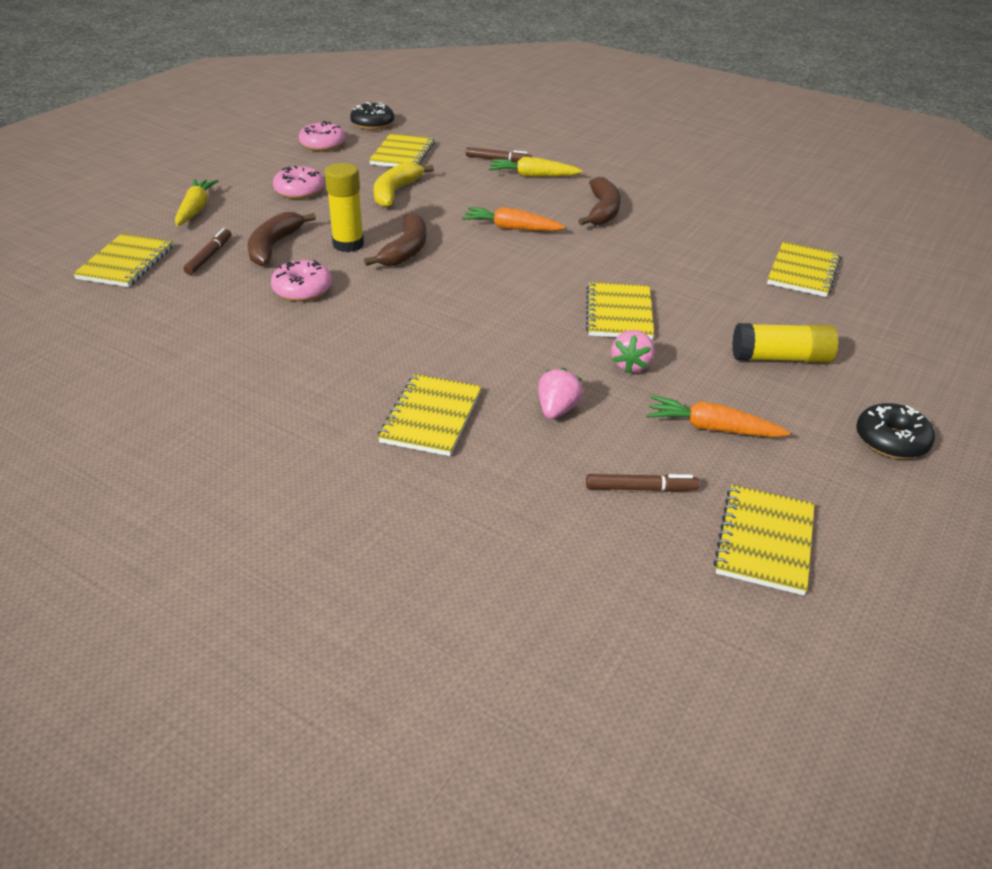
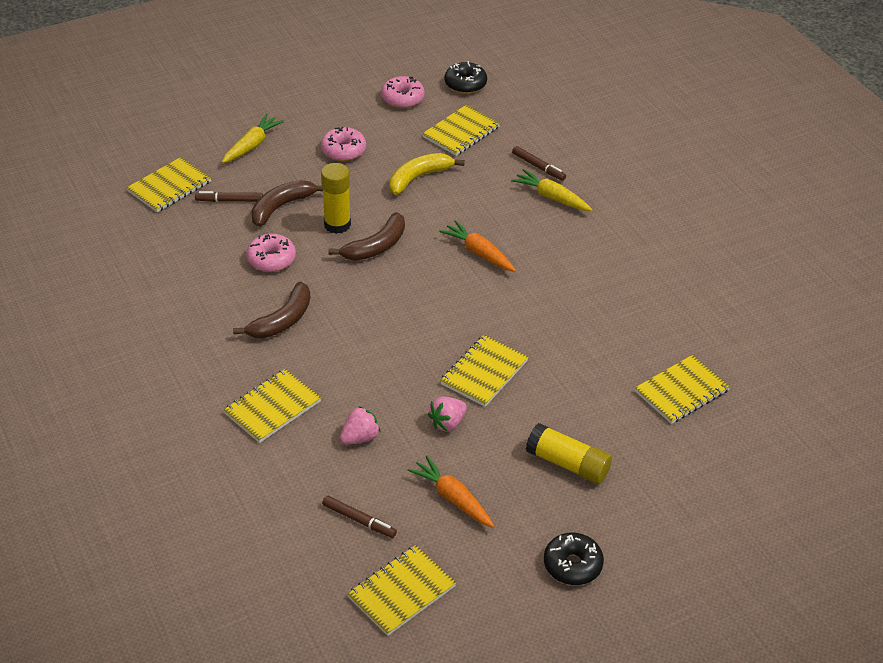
camera: 30 degrees right, 5 degrees up
(209, 256) = (229, 201): brown marker -> brown marker turned 135 degrees counterclockwise
(602, 211) = (574, 260): brown banana -> brown banana (282, 320)

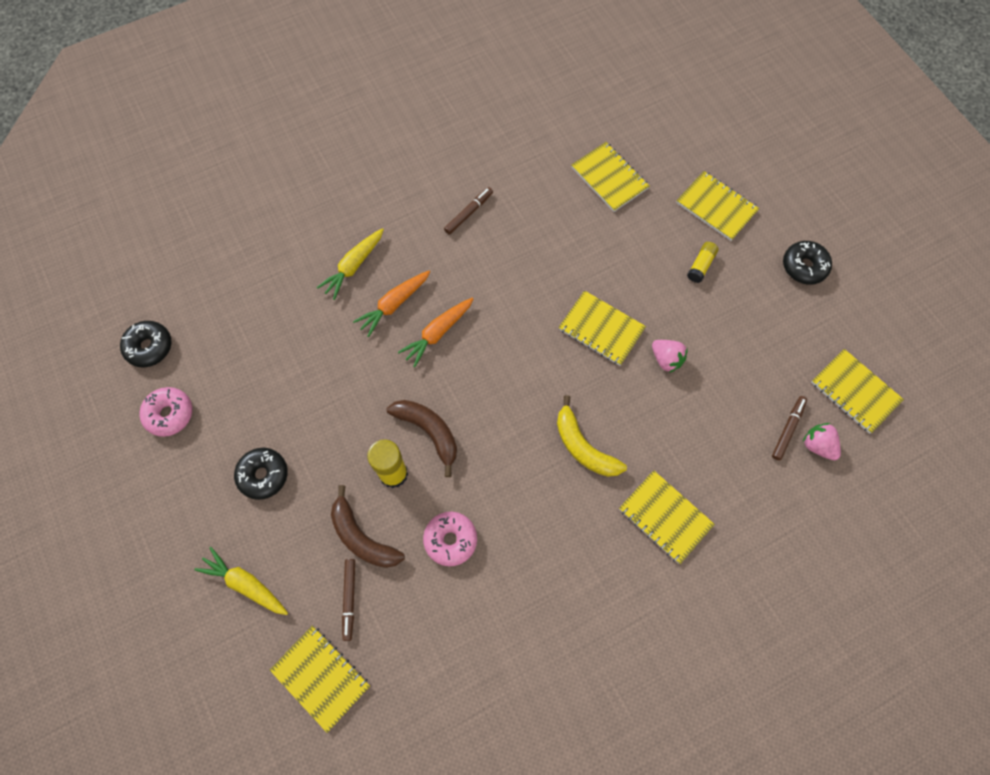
camera: 90 degrees left, 25 degrees up
(282, 320) = (544, 519): brown banana -> none
(343, 150) = (263, 475): pink donut -> black donut
(360, 437) = (693, 433): pink strawberry -> pink strawberry (817, 445)
(418, 178) = (317, 393): yellow banana -> yellow banana (583, 447)
(452, 498) = (751, 354): orange carrot -> orange carrot (394, 305)
(461, 132) = (239, 351): yellow notebook -> yellow notebook (716, 207)
(538, 167) = (304, 277): brown marker -> brown marker (468, 213)
(568, 464) = (701, 266): yellow glue stick -> yellow glue stick, size x0.60

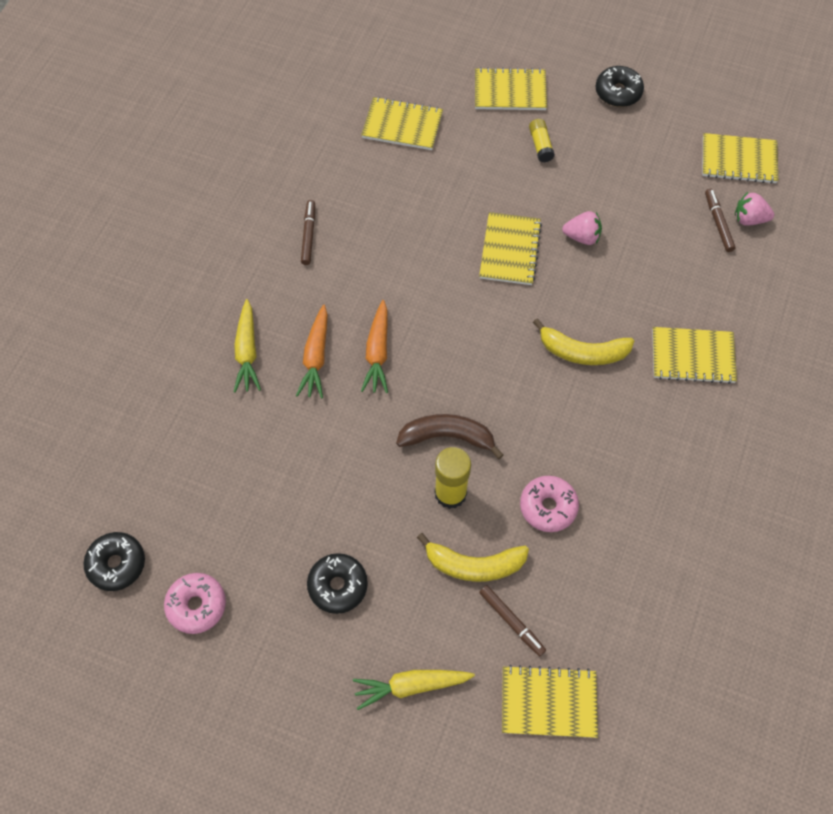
camera: 40 degrees left, 5 degrees down
(362, 537) = (474, 564): brown banana -> yellow banana
(601, 329) = (509, 250): yellow notebook -> yellow notebook turned 75 degrees counterclockwise

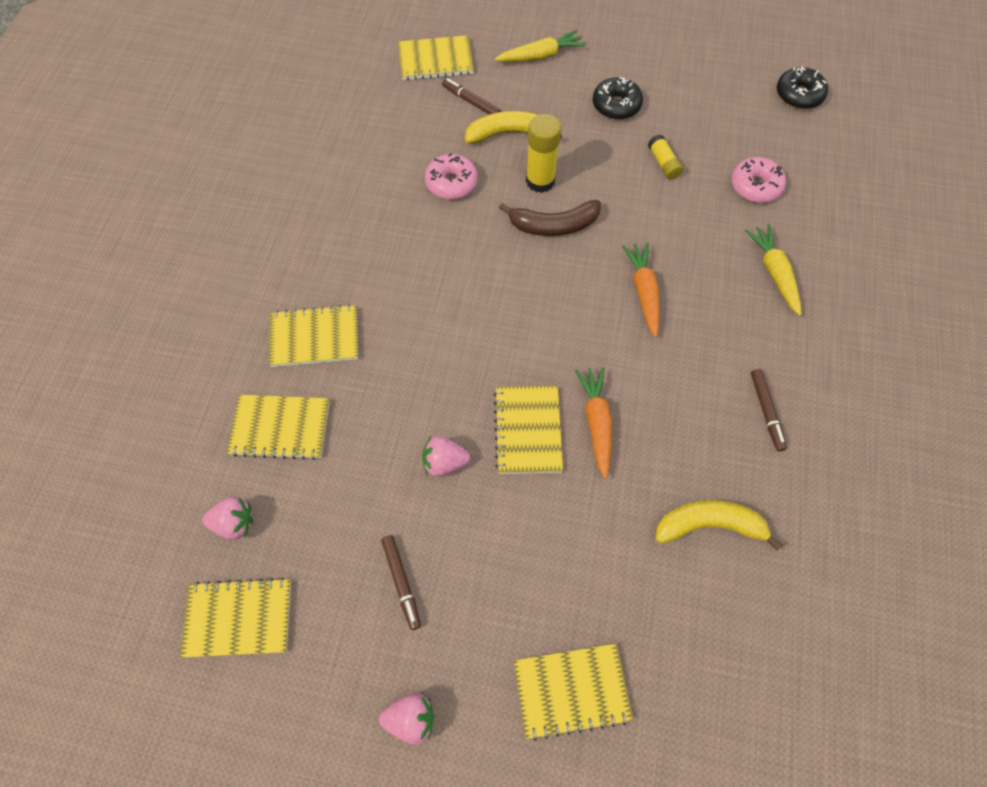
camera: 170 degrees right, 0 degrees up
(197, 605) = (722, 79): pink donut -> pink donut (755, 186)
(316, 357) = (703, 278): orange carrot -> orange carrot (596, 422)
(402, 125) = (708, 597): yellow notebook -> yellow notebook (280, 428)
(540, 145) = (513, 596): yellow glue stick -> yellow glue stick (663, 163)
(582, 352) = (432, 325): yellow banana -> yellow banana (709, 525)
(618, 92) = (411, 719): black donut -> pink strawberry
(718, 223) = (275, 511): brown marker -> brown marker (402, 582)

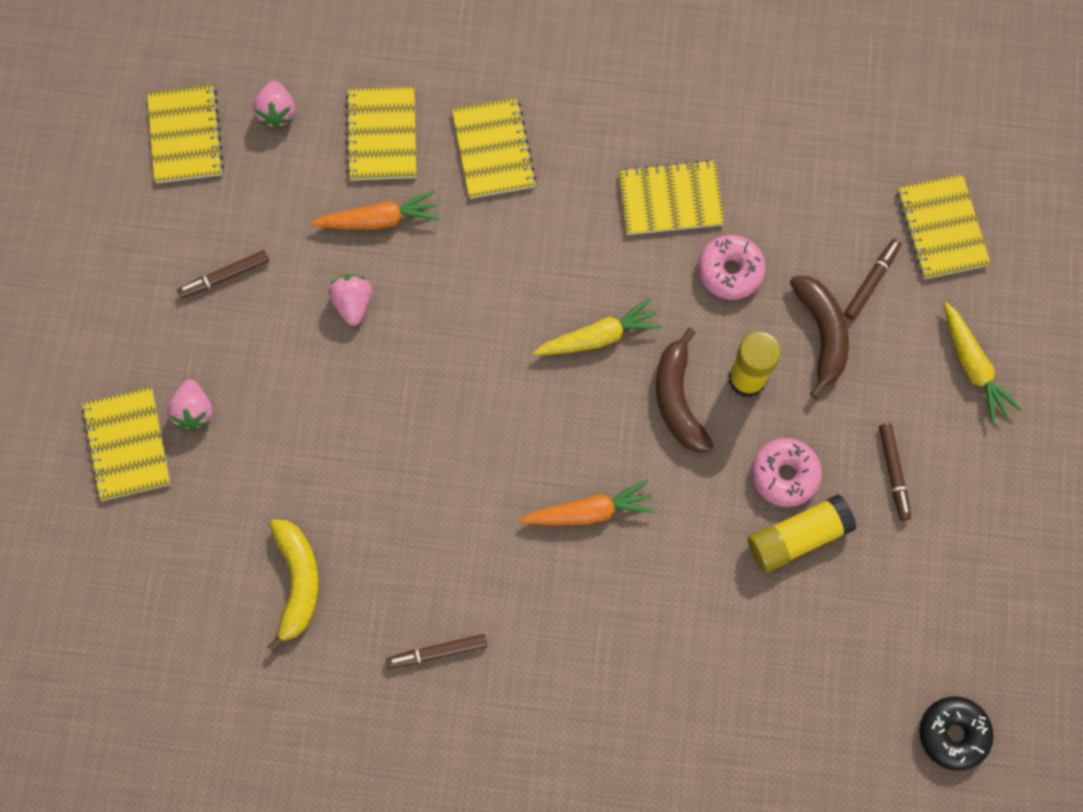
camera: 85 degrees right, 10 degrees up
(411, 719) = (100, 301): pink strawberry -> pink strawberry (194, 411)
(508, 134) = (821, 334): yellow banana -> brown banana
(528, 430) = (395, 387): yellow notebook -> yellow notebook (670, 199)
(596, 422) = (410, 460): orange carrot -> orange carrot (379, 219)
(616, 105) = (893, 473): black donut -> brown marker
(663, 163) = (797, 537): yellow glue stick -> yellow glue stick, size x1.68
(755, 186) = (773, 659): pink donut -> pink donut (784, 475)
(774, 273) = (634, 675): yellow carrot -> yellow carrot (598, 336)

